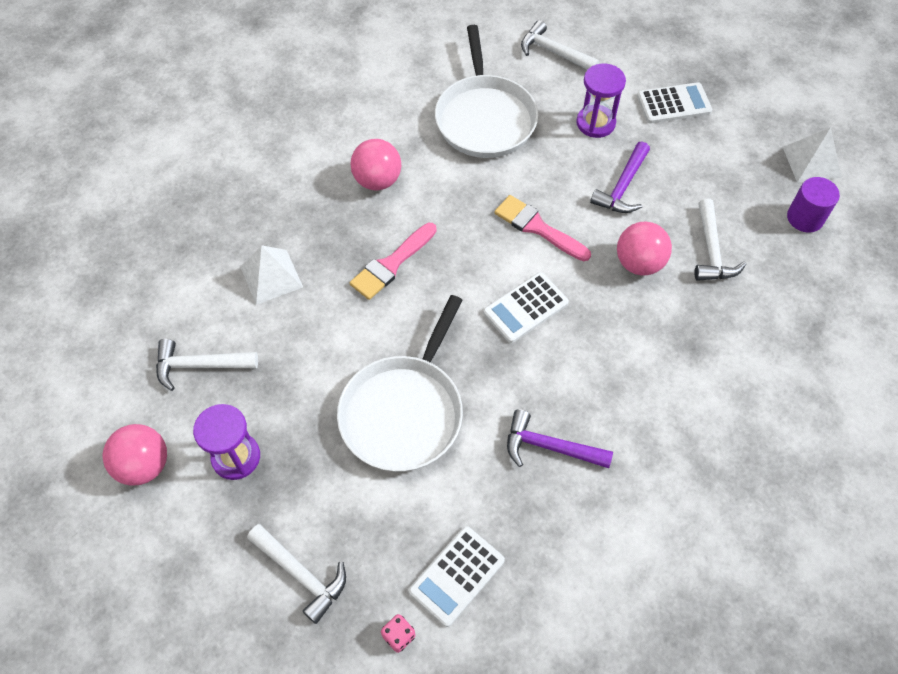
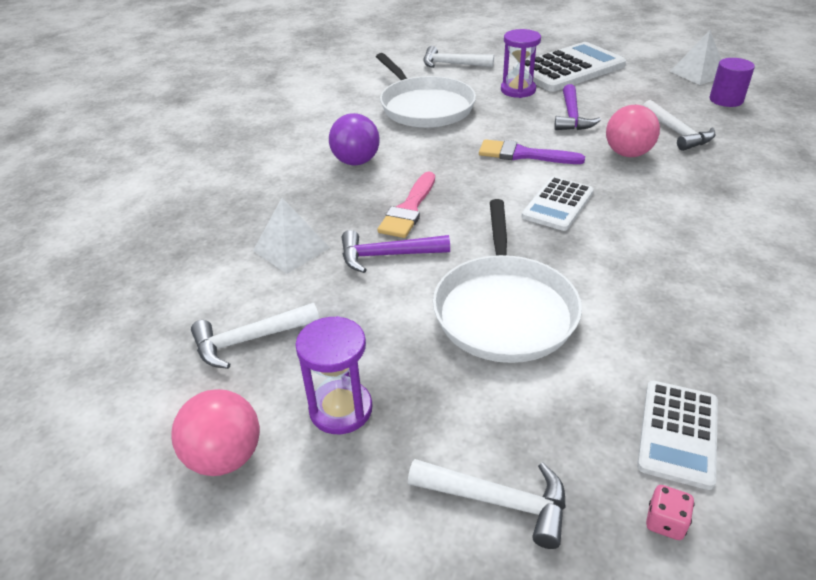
camera: 20 degrees left, 20 degrees down
(377, 180) = (356, 161): pink ball -> purple ball
(537, 227) = (523, 154): pink brush -> purple brush
(549, 447) = (670, 292): purple hammer -> purple hammer (387, 255)
(673, 104) = (568, 69): white calculator -> white calculator, size x1.75

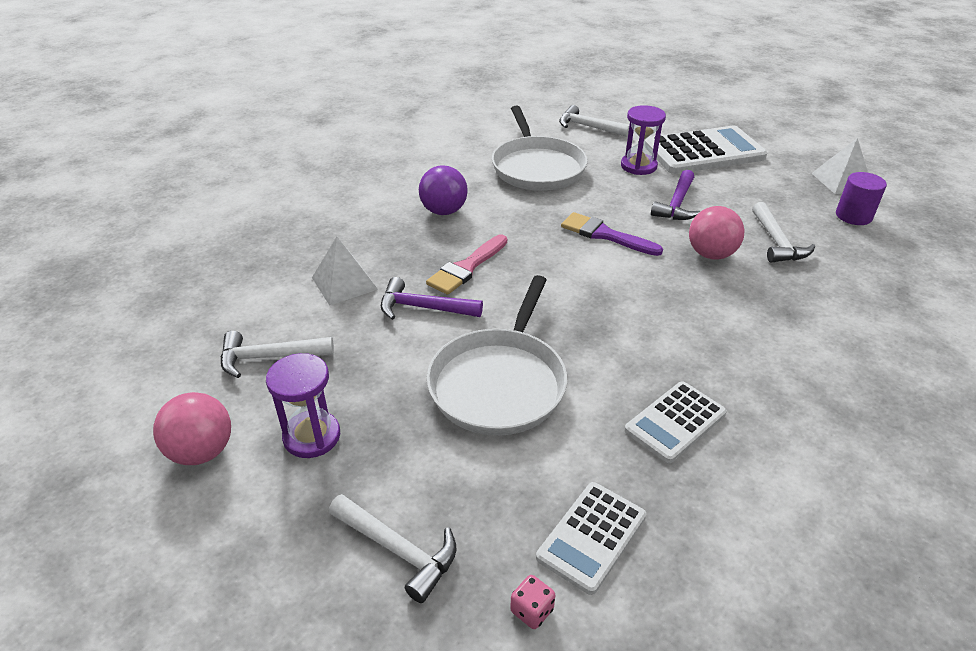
camera: 15 degrees right, 0 degrees up
(558, 204) = (609, 292): white calculator -> white calculator (675, 422)

